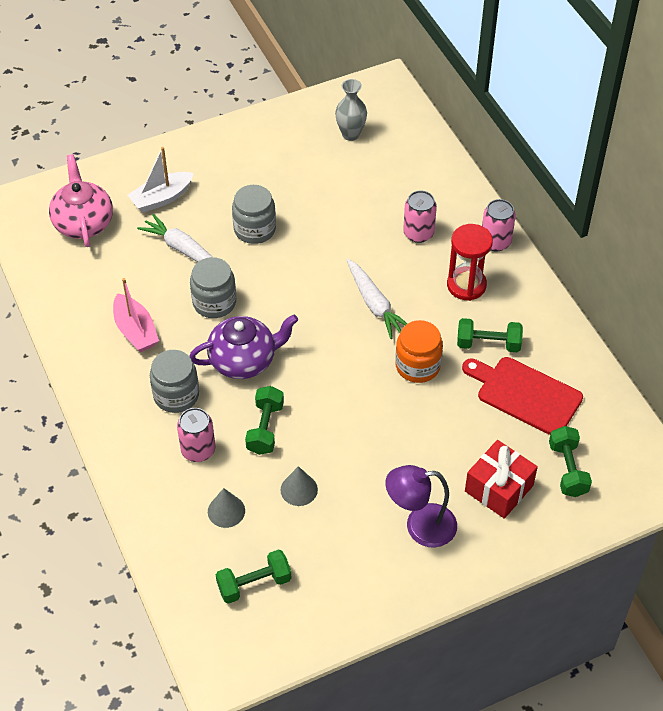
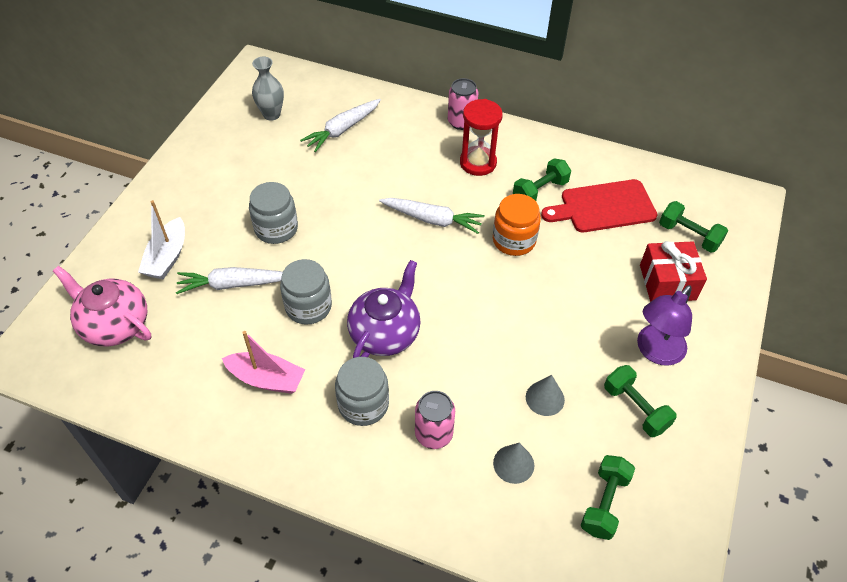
camera: 45 degrees left, 0 degrees up
(265, 428) = (464, 372): green dumbbell -> green dumbbell (635, 408)
(390, 184) = (342, 130): none -> white carrot
(418, 233) = (403, 150): pink can -> none

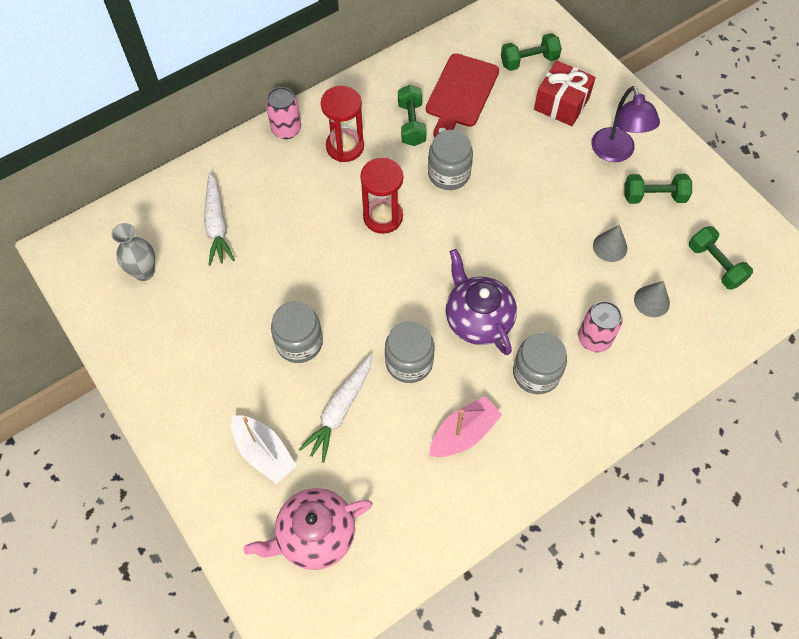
camera: 55 degrees left, 10 degrees up
(432, 219) = (383, 217): white carrot -> red hourglass
(514, 240) = (449, 174): orange jar -> grey jar

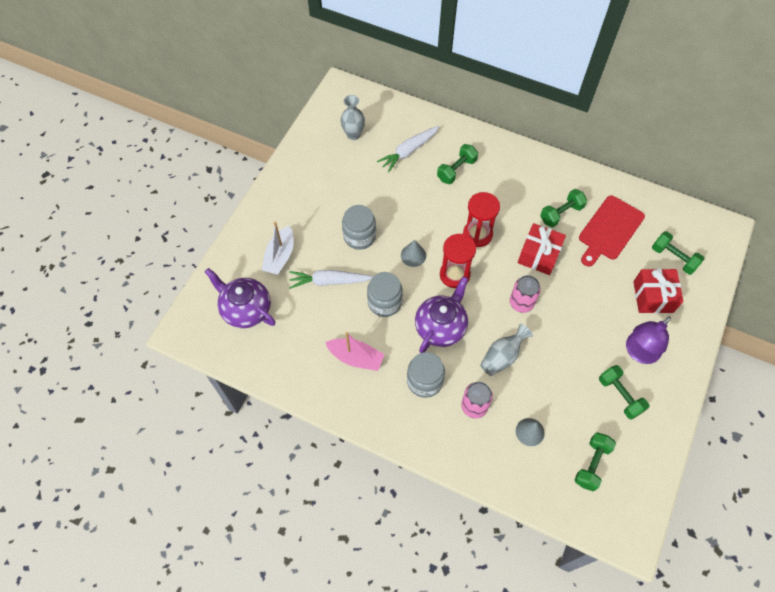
camera: 60 degrees right, 0 degrees up
(281, 190) = (456, 170): none -> green dumbbell
(286, 129) = (502, 148): pink can -> pink can (521, 303)
(315, 535) = (246, 309): pink teapot -> purple teapot
(345, 147) = (514, 186): red hourglass -> red hourglass (454, 275)
(449, 174) = (538, 255): grey jar -> red gift
(461, 94) = (609, 230): red cutting board -> red cutting board turned 45 degrees counterclockwise
(550, 278) = (502, 356): none -> grey vase
(610, 247) = (555, 384): grey cone -> grey cone (413, 255)

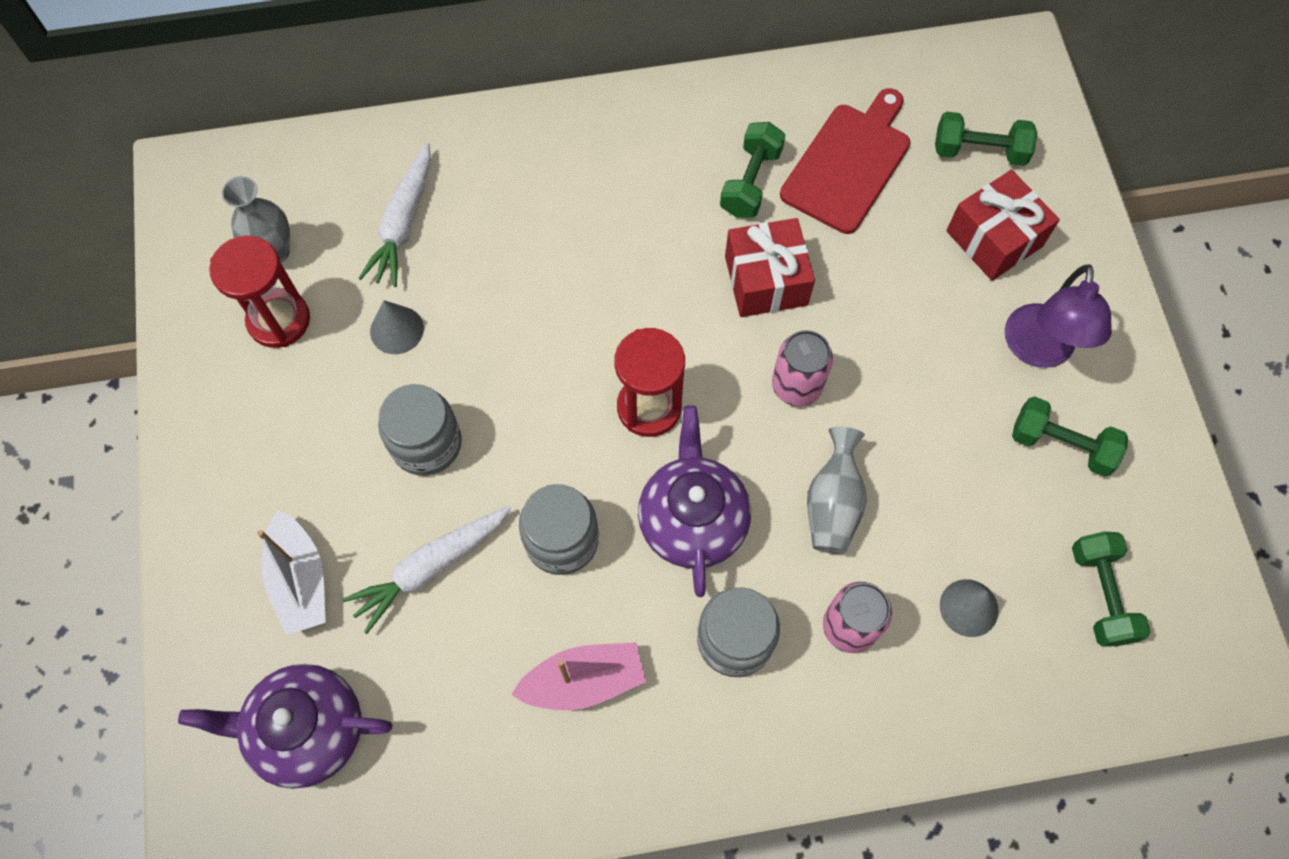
camera: 35 degrees left, 5 degrees up
(413, 255) = (550, 417): grey cone -> grey cone (397, 330)
(456, 170) = (516, 208): green dumbbell -> none
(477, 234) = (636, 307): red hourglass -> red hourglass (279, 320)
(609, 230) = (848, 163): red cutting board -> red cutting board turned 150 degrees counterclockwise

